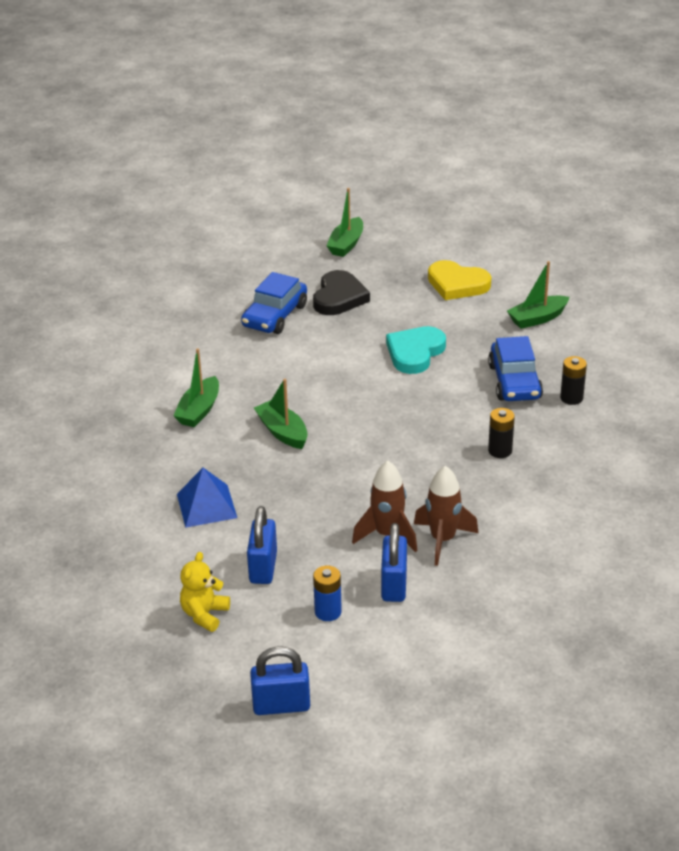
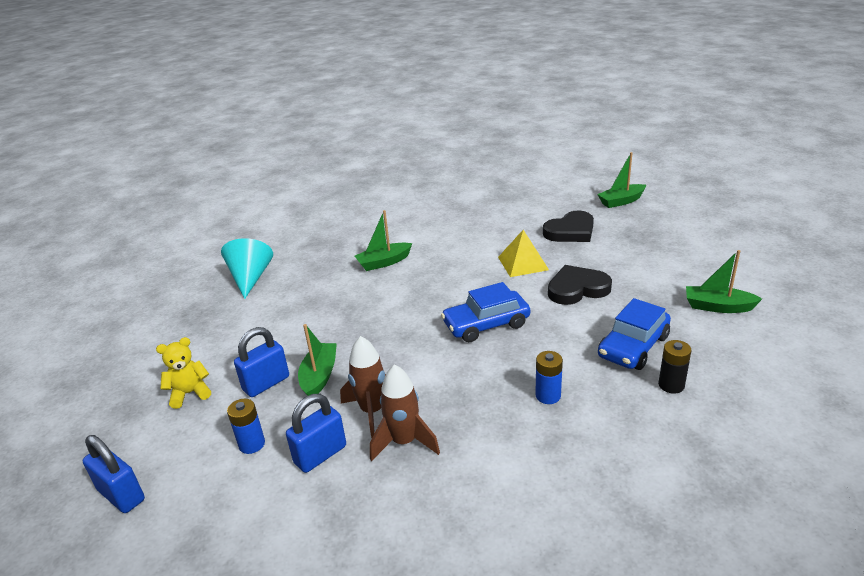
camera: 45 degrees right, 5 degrees down
(75, 494) = (250, 278): none -> turquoise cone
(206, 505) = (300, 322): blue pyramid -> none
(275, 316) = (511, 226): blue car -> blue car (486, 324)
(282, 432) = (411, 299): green boat -> green boat (319, 376)
(337, 350) = (523, 263): none -> yellow pyramid
(415, 353) = (577, 289): turquoise heart -> black heart
(457, 284) = (675, 255): yellow heart -> none
(500, 451) = (548, 396): black battery -> blue battery

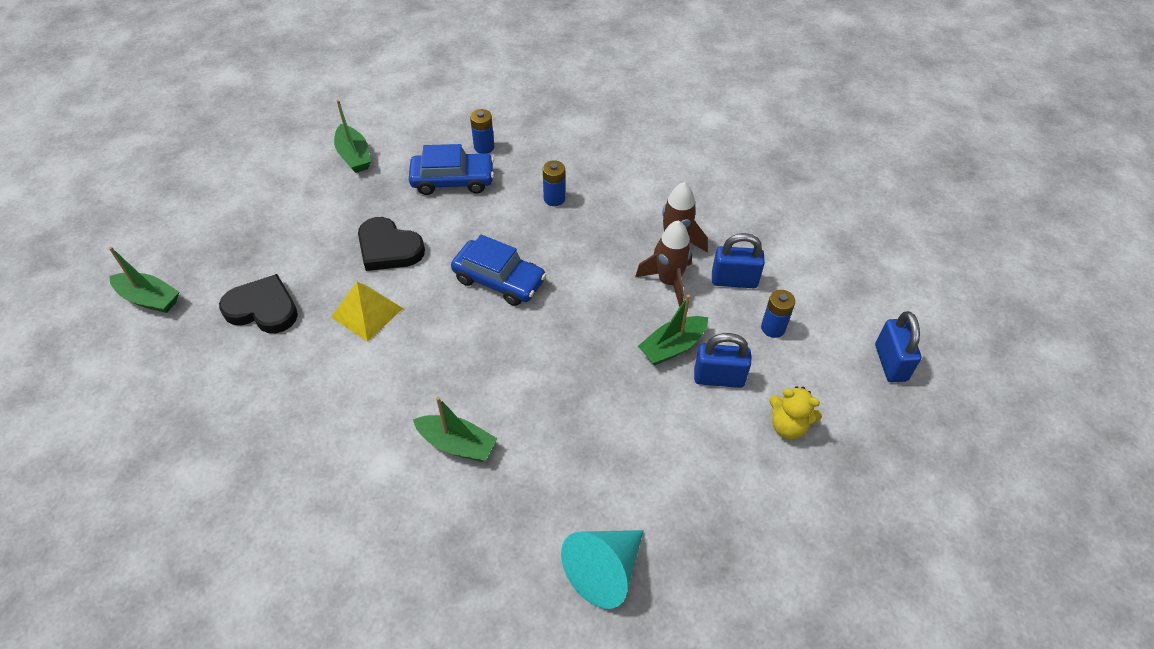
camera: 135 degrees left, 20 degrees up
(671, 385) = (484, 147): black battery -> blue battery

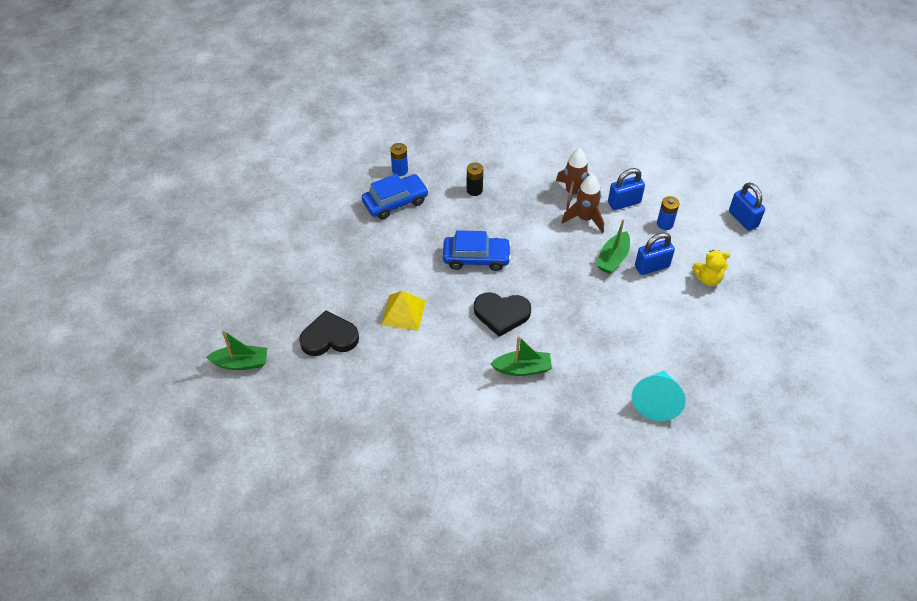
camera: 25 degrees left, 0 degrees up
(354, 156) = (310, 209): green boat -> none
(388, 248) = (386, 265): black heart -> black heart (501, 314)
(554, 198) = (474, 190): blue battery -> black battery

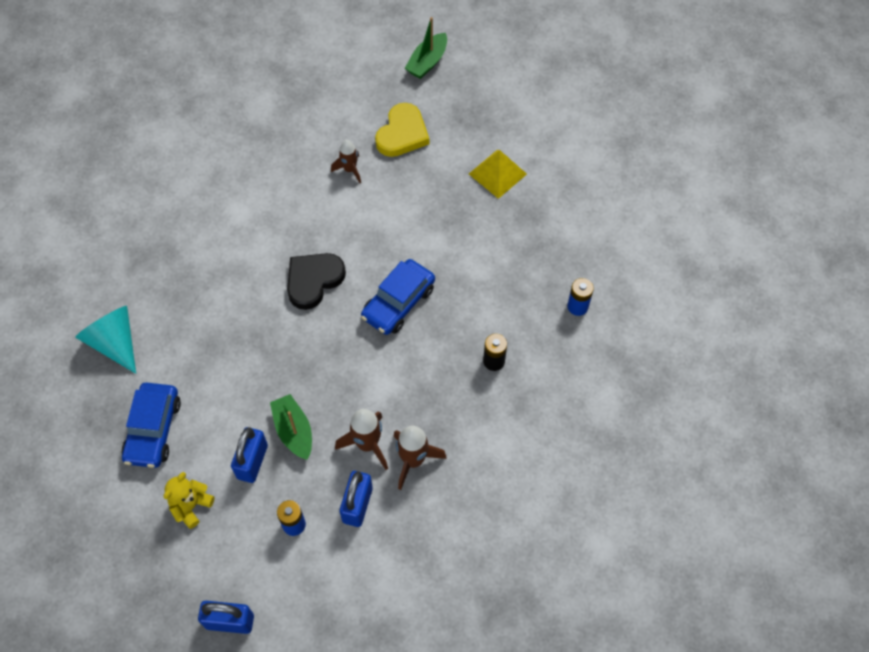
camera: 125 degrees right, 10 degrees up
(329, 337) = (402, 134): black heart -> yellow heart
(389, 351) = (349, 170): none -> brown rocket
(395, 202) = (532, 275): blue car -> blue car (153, 430)
(403, 312) = (383, 203): yellow pyramid -> yellow pyramid (497, 174)
(522, 368) = (242, 259): green boat -> none

